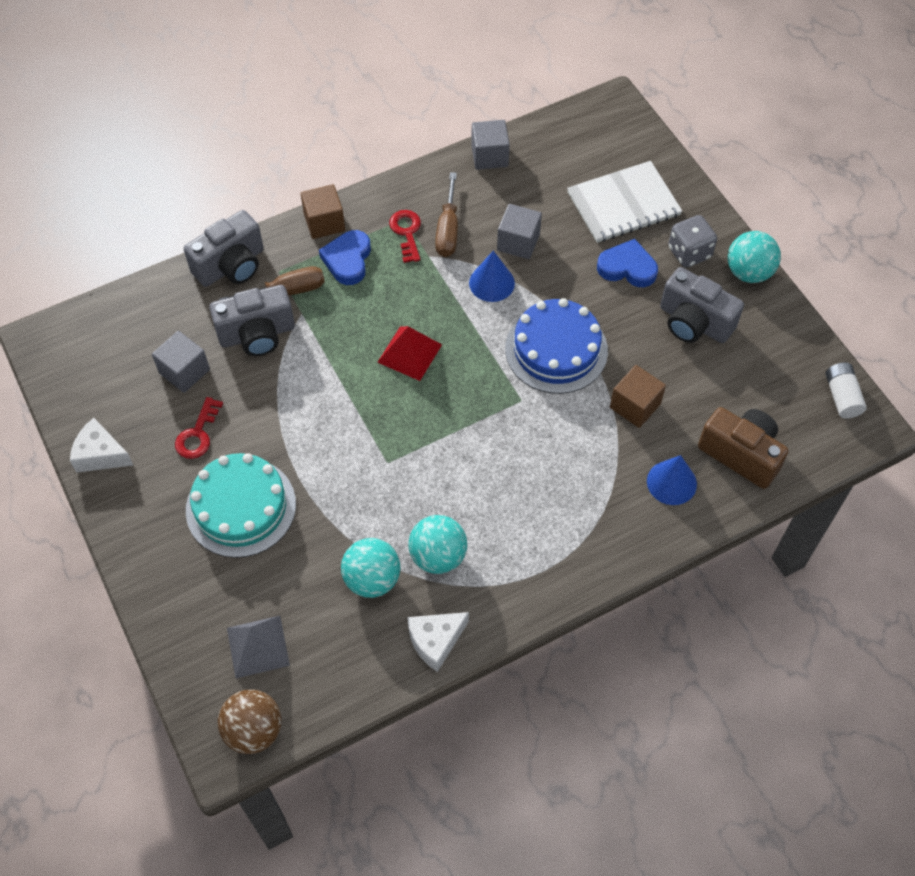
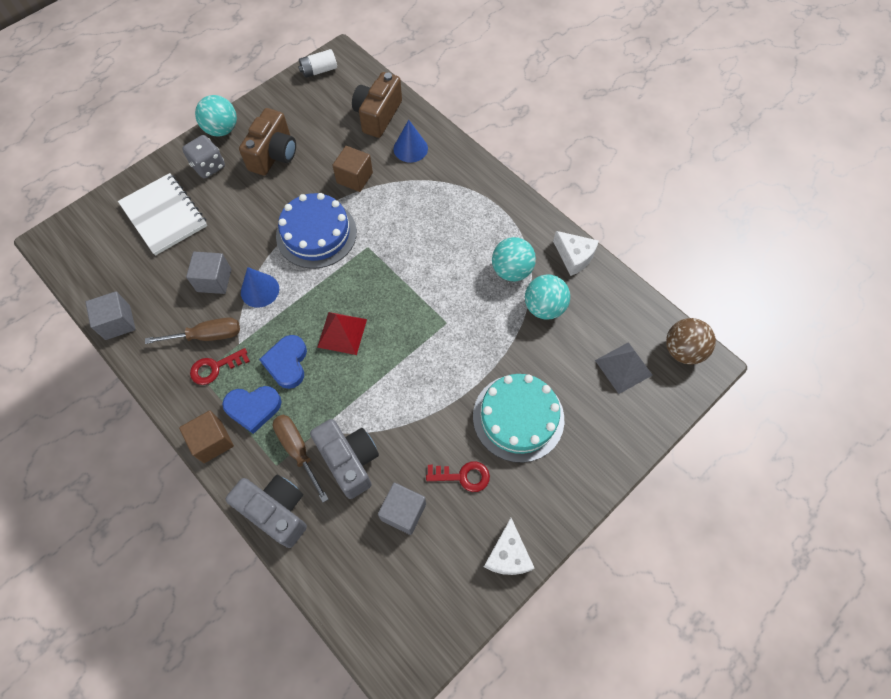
camera: 105 degrees left, 5 degrees up
(627, 267) = (229, 202): blue heart -> blue heart (287, 363)
(694, 322) = (274, 155): grey camera -> brown camera

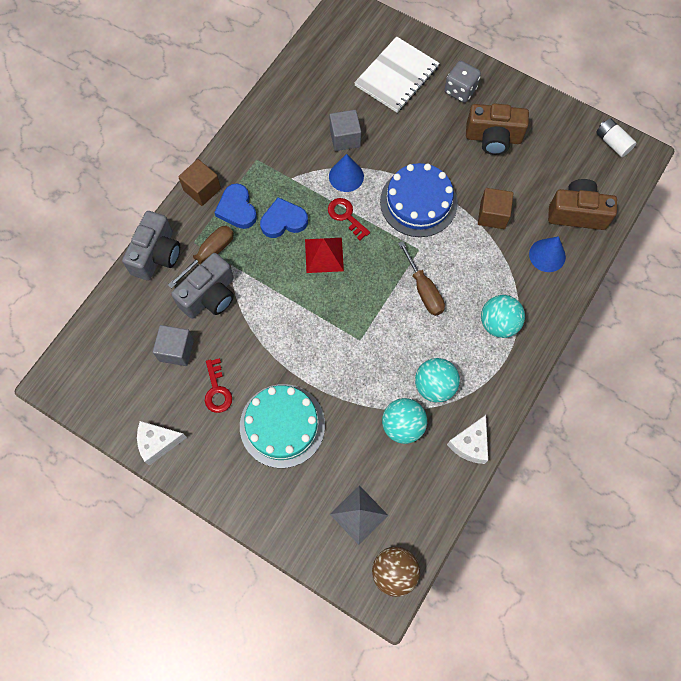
camera: 75 degrees right, 5 degrees up
(118, 322) = (285, 84): grey cube -> none
(208, 336) = (292, 152): brown screwdriver -> brown screwdriver (424, 290)
(215, 368) = (265, 168): red key -> red key (346, 216)
(222, 130) = (505, 86): turquoise ball -> turquoise ball (498, 323)

